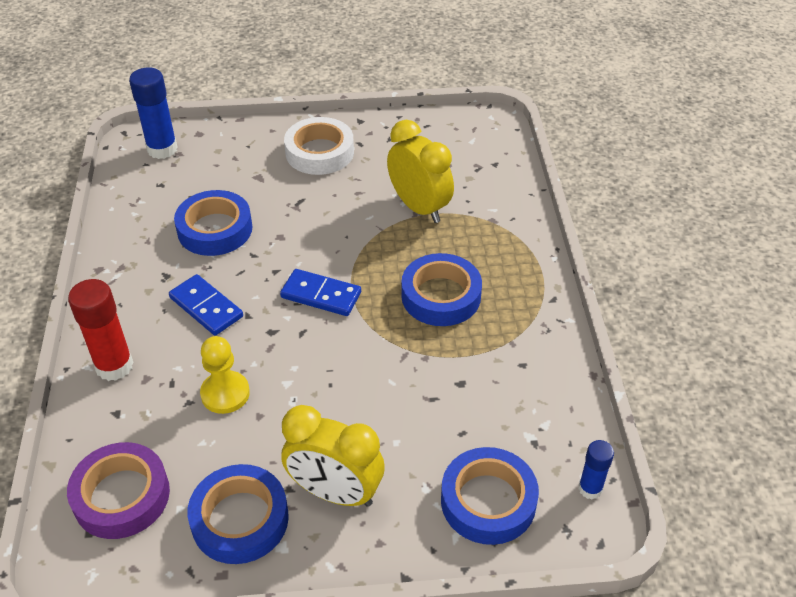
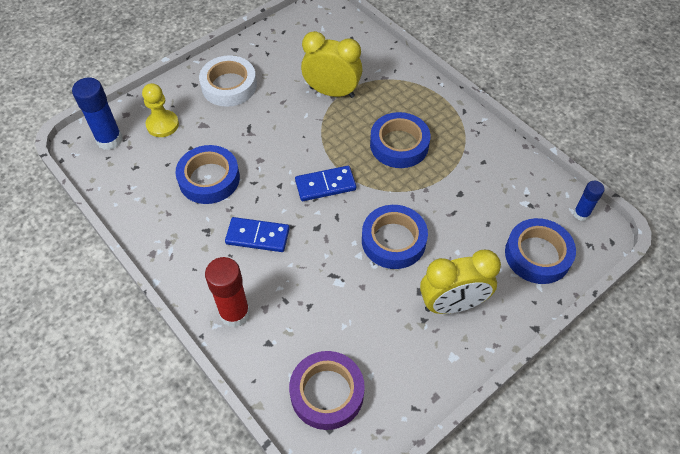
camera: 35 degrees left, 10 degrees up
(225, 393) = (327, 286): yellow pawn -> yellow pawn (162, 125)
(240, 519) = (413, 357): blue tape -> blue tape (393, 240)

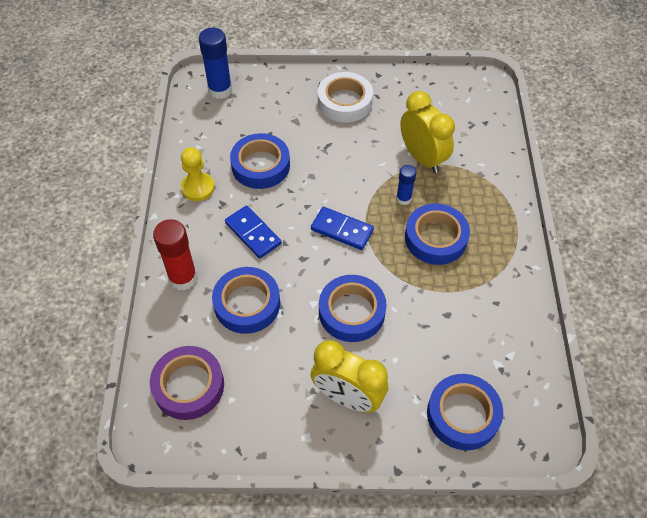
camera: 40 degrees right, 0 degrees up
(162, 125) = (267, 102): yellow pawn -> yellow pawn (198, 188)
(308, 294) = (247, 304): none -> blue tape
(581, 214) = (541, 411): blue glue stick -> blue glue stick (403, 199)

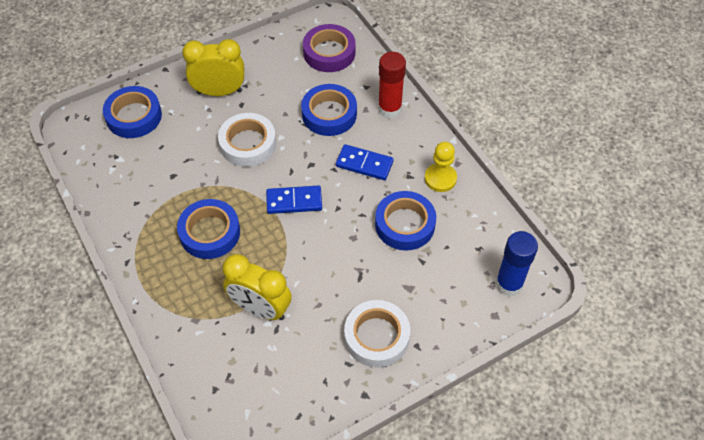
camera: 150 degrees right, 0 degrees up
(351, 312) = (248, 144): blue tape -> white tape
(403, 199) = (256, 256): blue glue stick -> none

